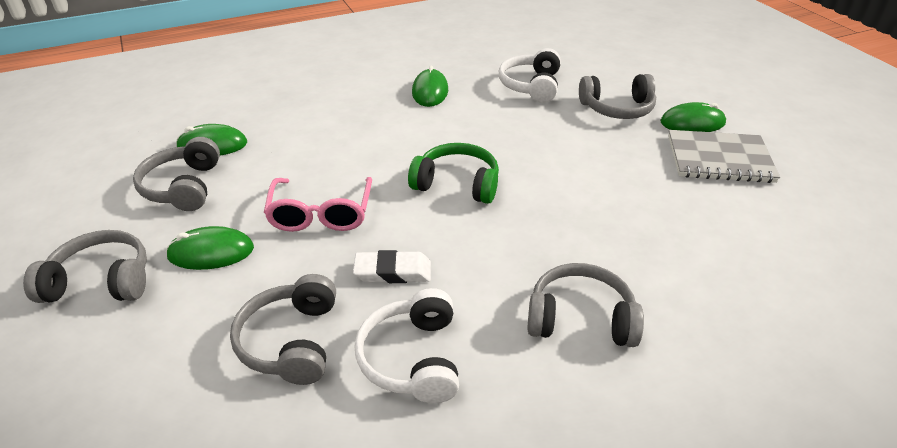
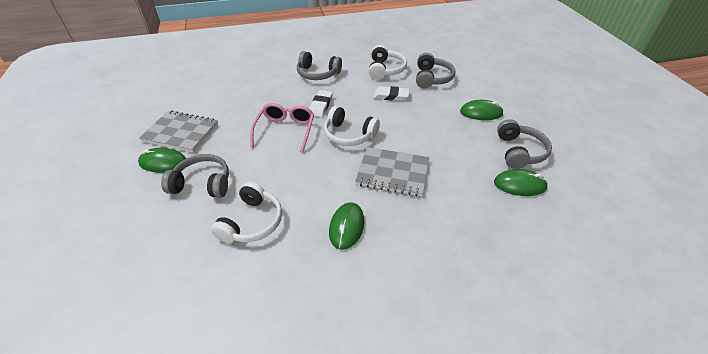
camera: 170 degrees left, 5 degrees up
(101, 281) = (527, 106): grey headphones -> none
(321, 214) = (429, 126): pink glasses -> pink glasses (285, 130)
(383, 141) = (392, 173): none -> grey notebook
(457, 184) = (349, 134): green headphones -> white headphones
(529, 231) = (320, 106): none -> white eraser

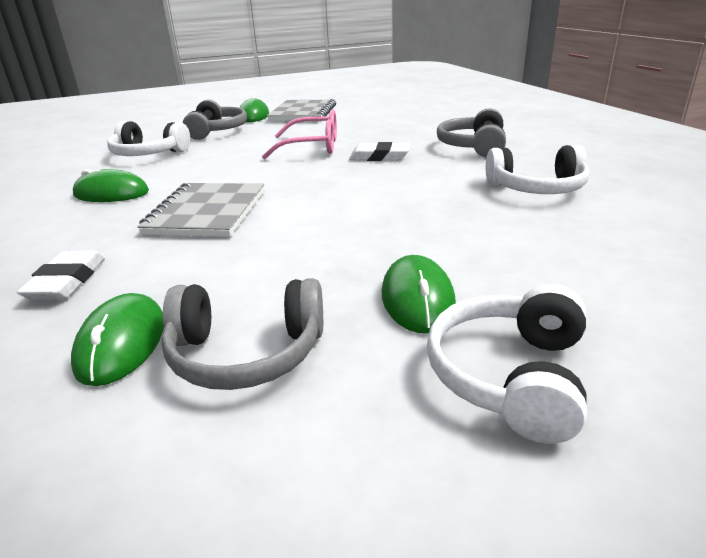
camera: 85 degrees right, 15 degrees down
(349, 134) = (306, 179): white headphones -> white headphones (510, 376)
(391, 96) = (436, 198): white eraser -> white eraser (67, 281)
(432, 78) = (545, 234): grey headphones -> none

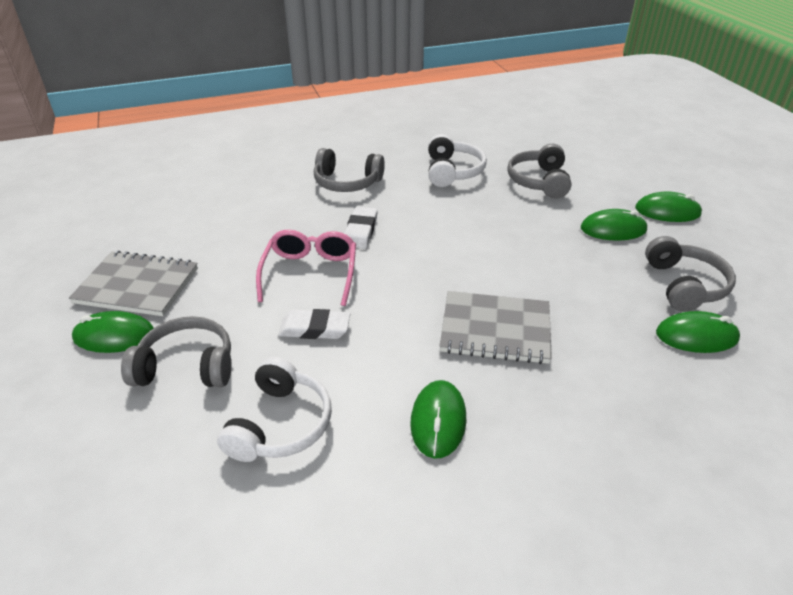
camera: 90 degrees left, 10 degrees up
(67, 281) = (636, 390): white eraser -> white eraser (315, 328)
(510, 376) = (667, 211): white headphones -> green mouse
(551, 243) = (539, 181): none -> grey headphones

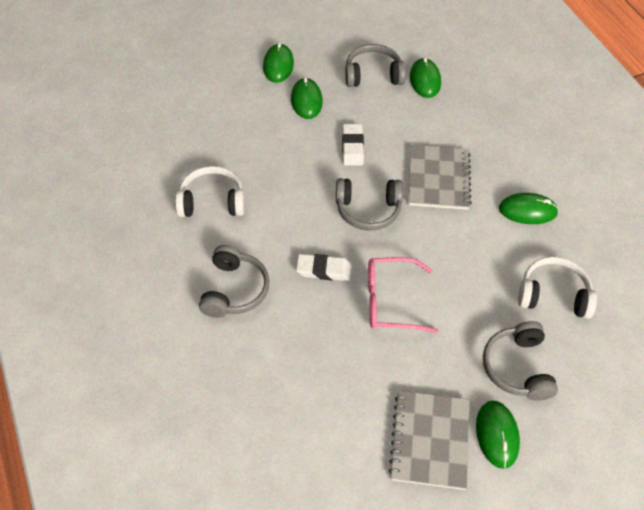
camera: 95 degrees left, 15 degrees up
(315, 328) = (459, 288): white eraser -> white eraser (352, 147)
(539, 181) = (231, 138): grey headphones -> grey headphones (368, 209)

